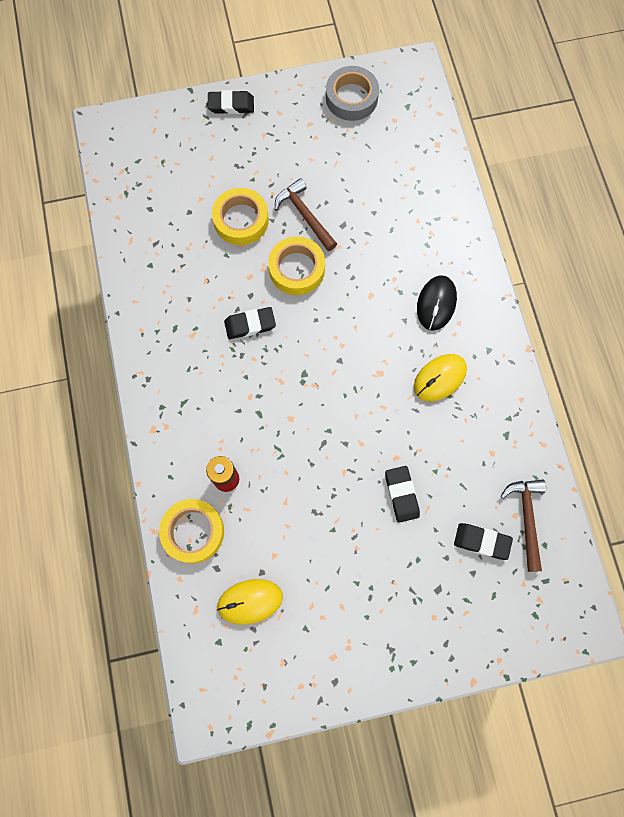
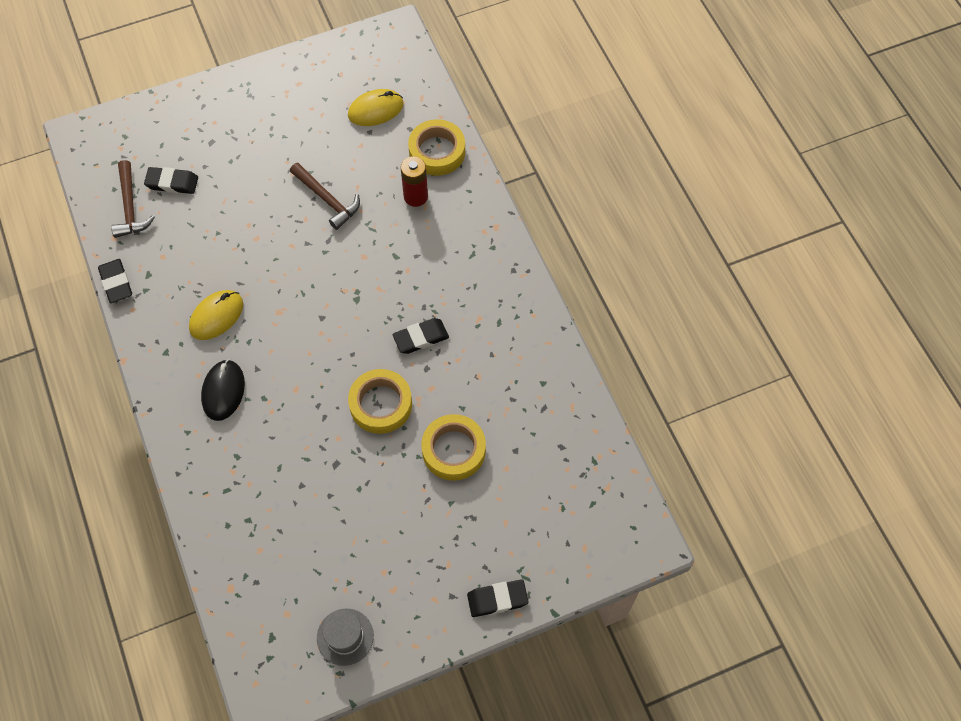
camera: 170 degrees right, 10 degrees down
(305, 215) = (381, 468): brown hammer -> brown hammer (327, 200)
(351, 98) = (345, 637): grey tape -> grey hat
(401, 494) = (249, 209): black eraser -> black eraser (116, 283)

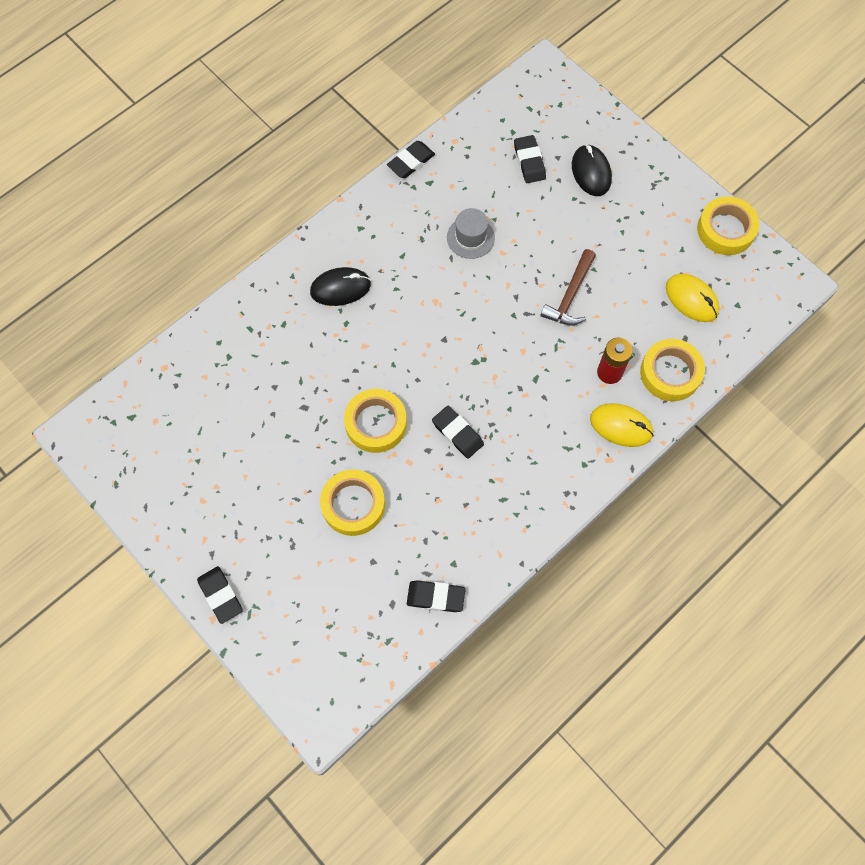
camera: 70 degrees right, 5 degrees up
(130, 207) = (490, 140): brown hammer -> none
(211, 138) = (591, 172): none -> black mouse
(216, 316) = (410, 253): yellow mouse -> yellow mouse (621, 426)
(322, 60) = (725, 230): none -> yellow tape
(345, 637) = (148, 476): grey hat -> grey hat (470, 237)
(568, 408) = (435, 597): none -> black eraser

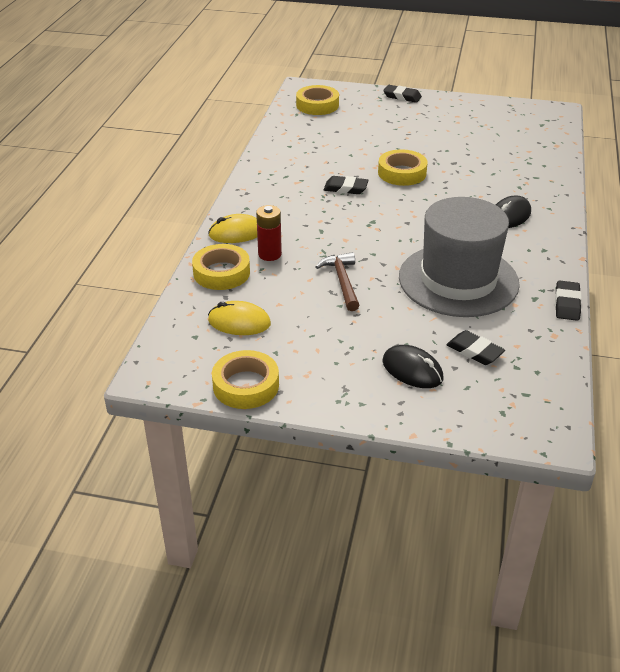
camera: 145 degrees right, 30 degrees down
(353, 505) = (373, 143): yellow tape -> yellow tape (317, 105)
(435, 597) = (286, 133): black eraser -> none
(470, 237) = (458, 280): grey hat -> grey hat, size x2.50

